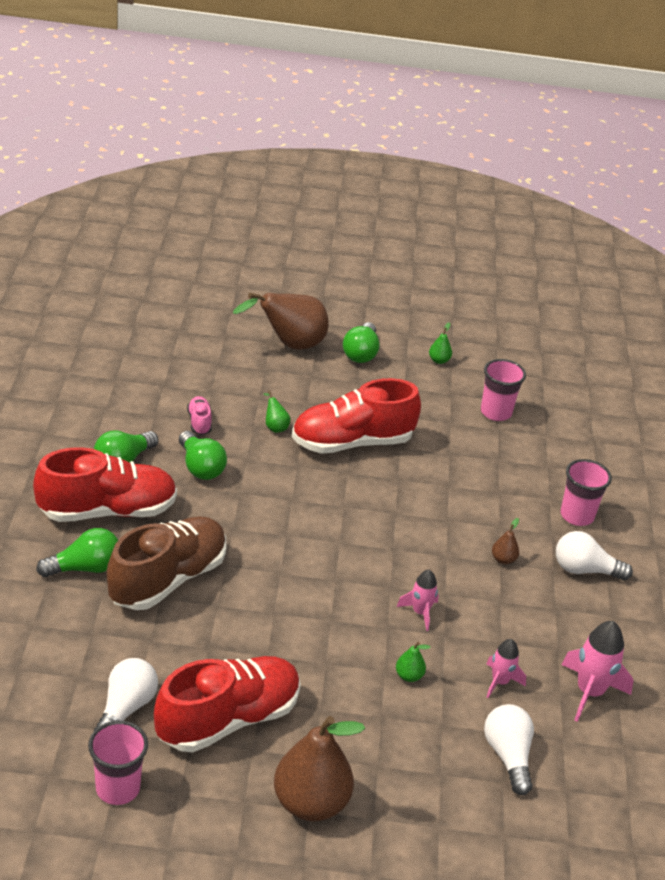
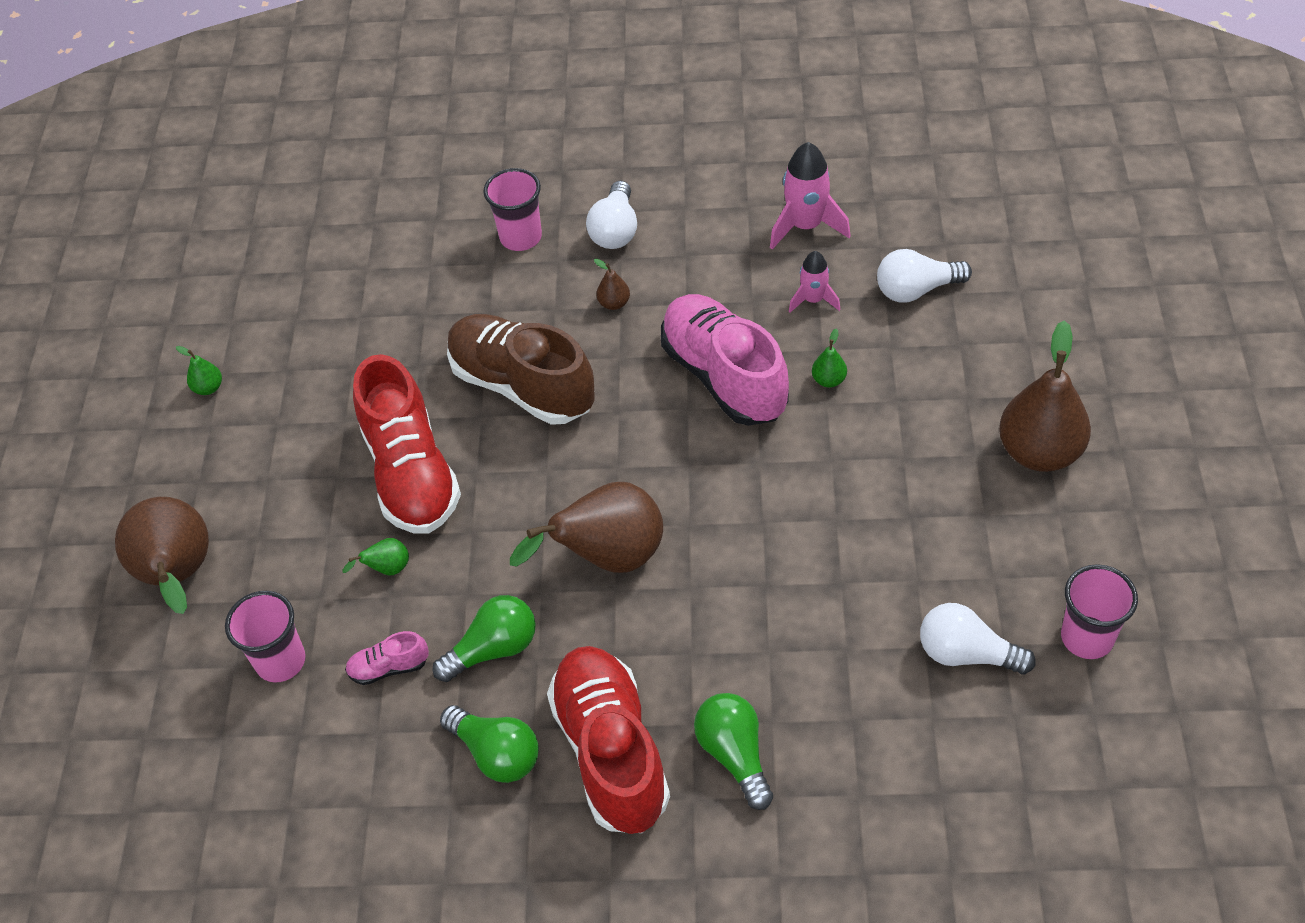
camera: 85 degrees left, 15 degrees up
(168, 579) = (732, 649): brown shoe -> brown shoe (522, 386)
(228, 719) = (949, 544): red shoe -> none
(260, 527) = (608, 558): none -> brown pear
(361, 353) = (196, 482): green light bulb -> none
(420, 612) = (724, 376): pink rocket -> pink shoe
(496, 412) = (324, 320): pink cup -> pink cup (281, 661)

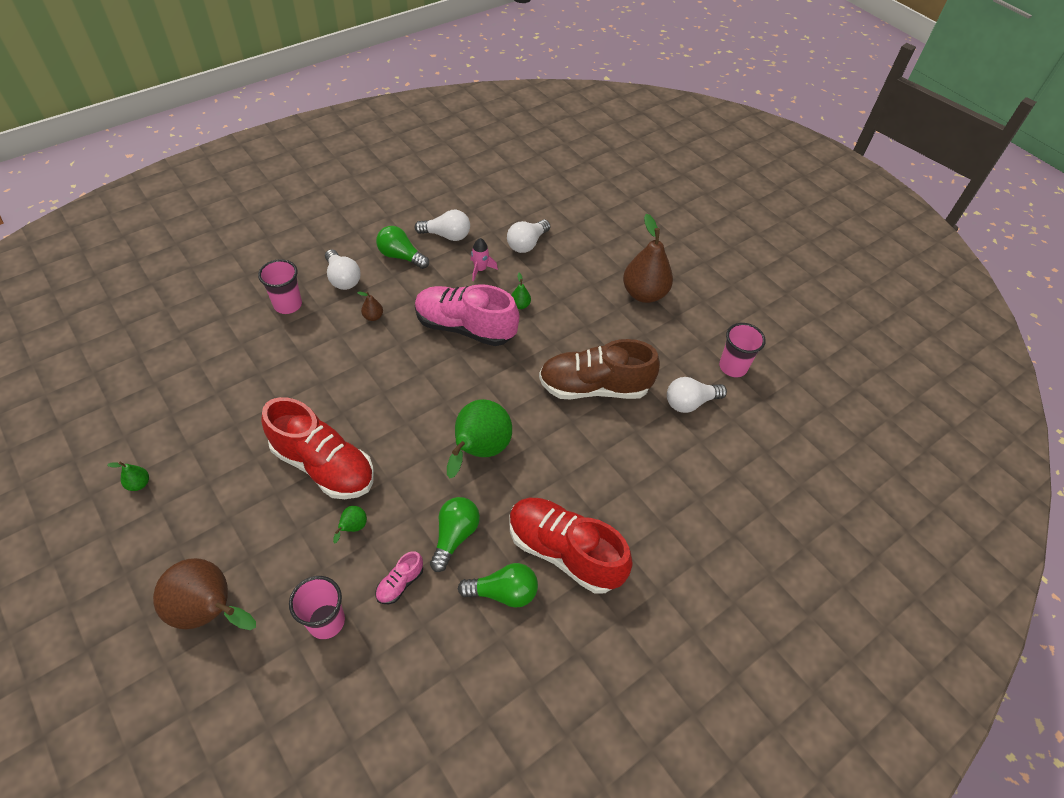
camera: 45 degrees left, 0 degrees up
(522, 386) = (354, 384): brown shoe -> brown shoe (594, 387)
(608, 558) = (479, 451): brown pear -> green pear
(734, 754) = (627, 514): green light bulb -> green light bulb (401, 256)
(806, 226) = (447, 235): pink rocket -> white light bulb

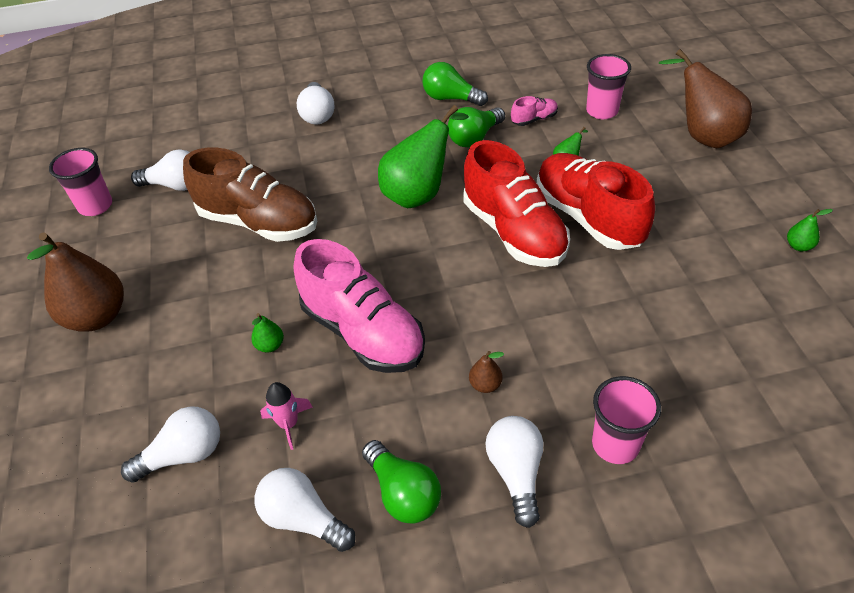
camera: 150 degrees left, 5 degrees down
(564, 552) = (386, 110): red shoe -> red shoe (514, 232)
(630, 523) = (317, 114): none -> white light bulb

